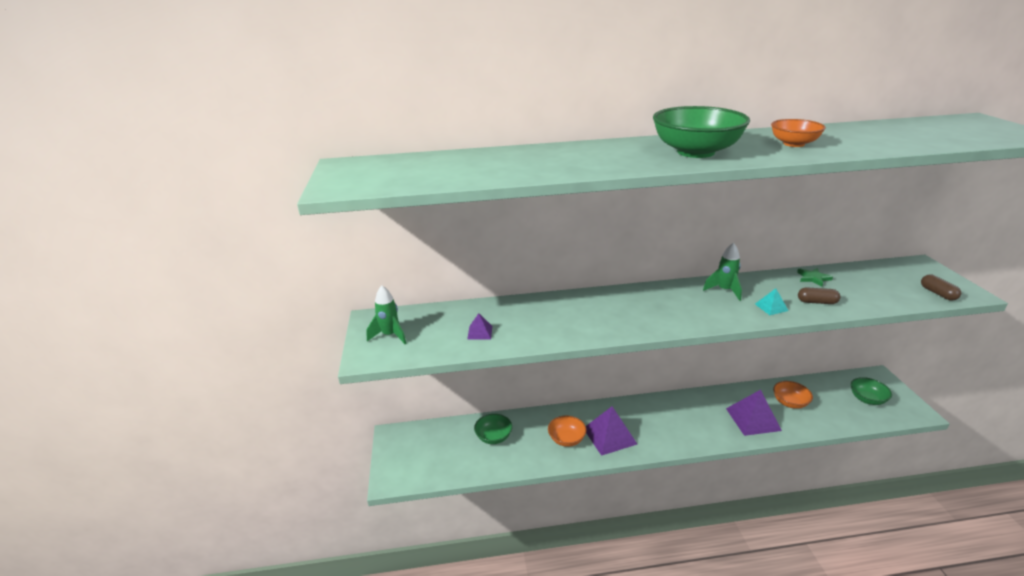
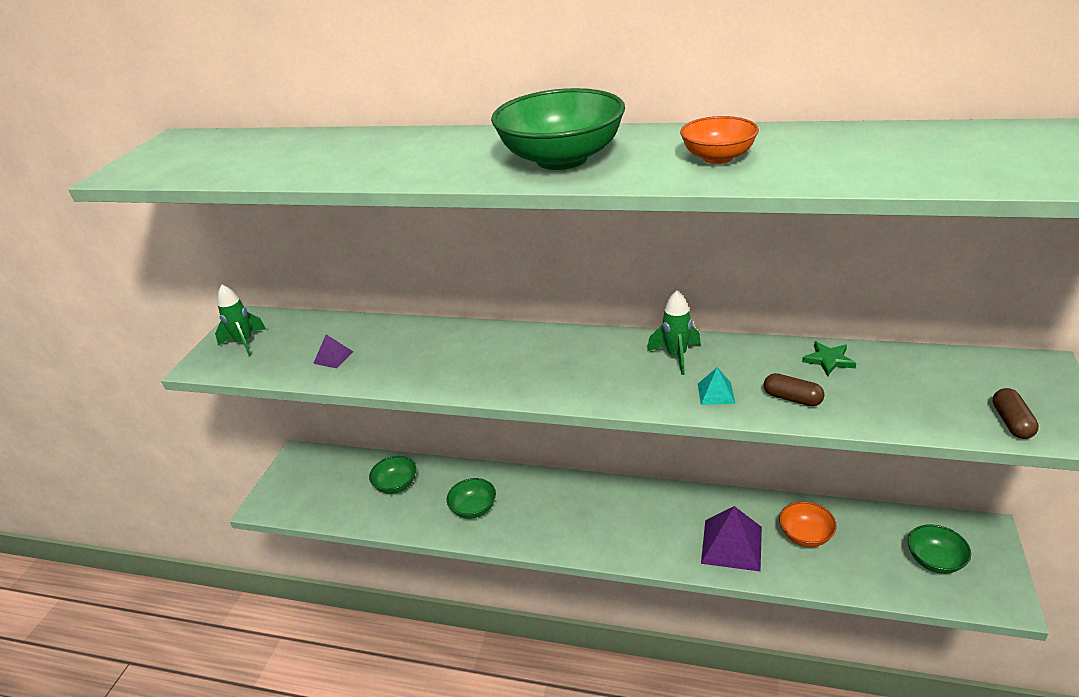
camera: 25 degrees right, 5 degrees up
(566, 439) = (474, 509): orange bowl -> green bowl
(609, 436) = (527, 518): purple pyramid -> none

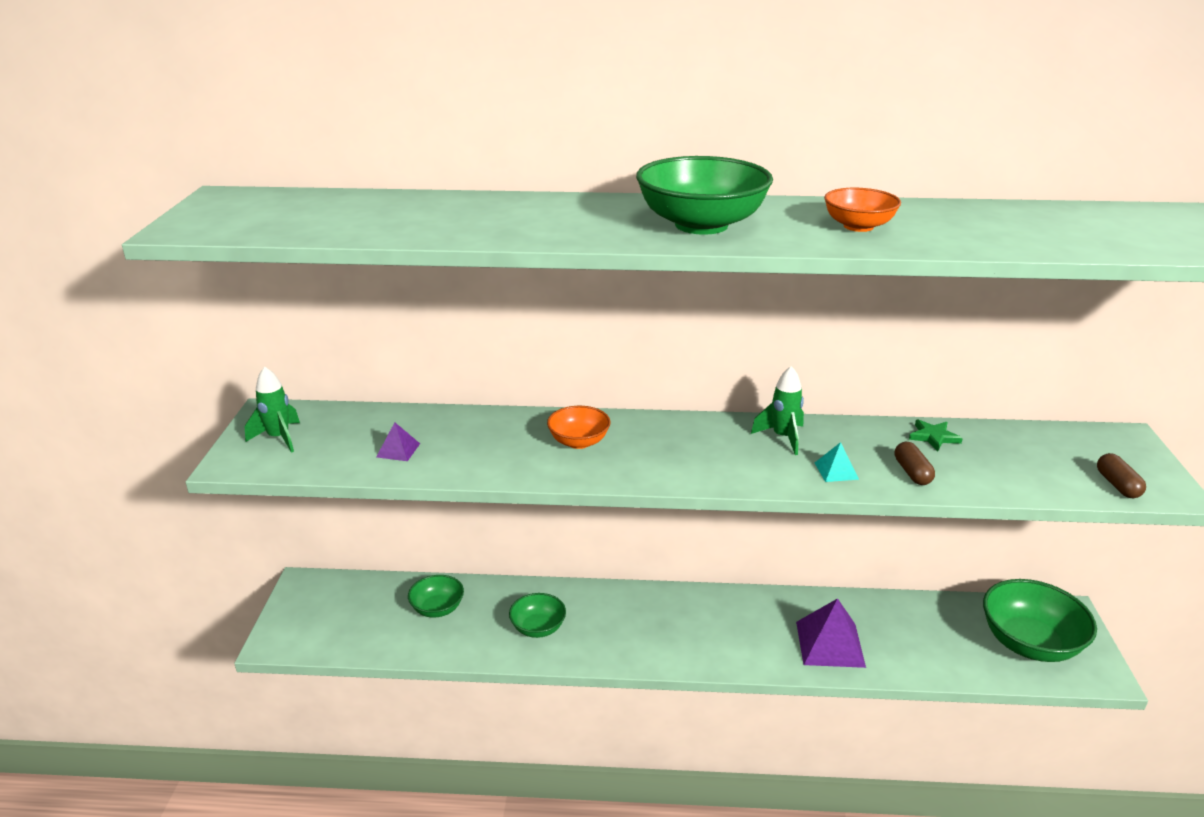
camera: 15 degrees left, 5 degrees down
(792, 398) = (912, 472): brown capsule -> brown capsule turned 60 degrees clockwise
(805, 535) = (901, 629): orange bowl -> orange bowl (579, 442)
(934, 560) = (1030, 643): green bowl -> green bowl, size x1.80

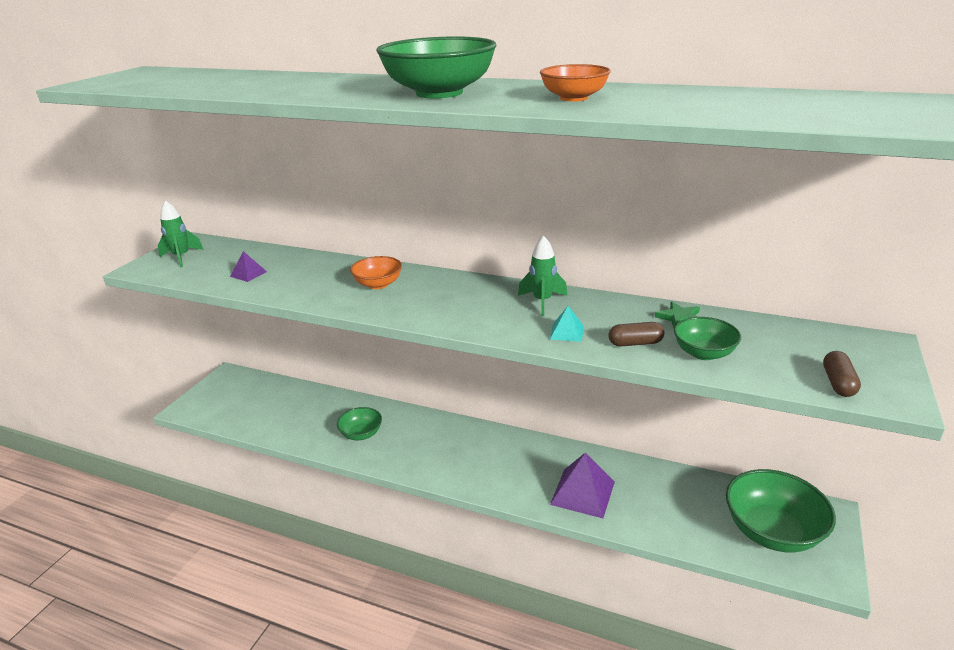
camera: 20 degrees right, 0 degrees up
(437, 608) = (301, 407): green bowl -> green bowl (703, 353)
(912, 472) = (635, 343): brown capsule -> brown capsule turned 75 degrees clockwise

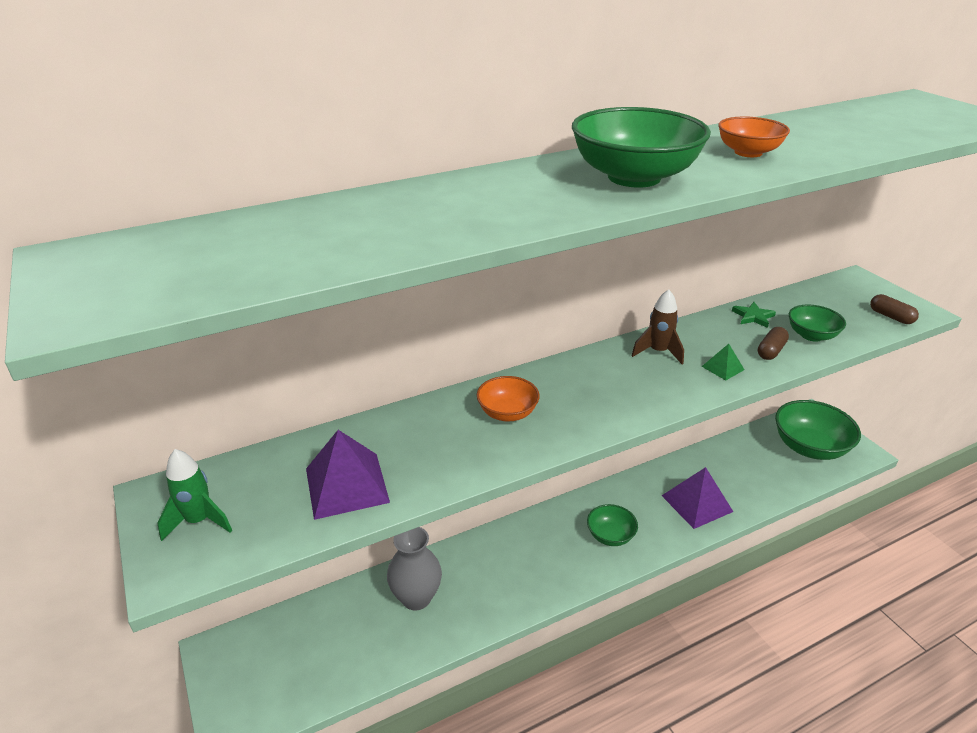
camera: 50 degrees left, 5 degrees up
(248, 274) = (347, 485): purple pyramid -> purple pyramid, size x2.00
(330, 415) = (416, 597): none -> grey vase
(361, 434) = (476, 591): green bowl -> green bowl (610, 536)
(542, 301) = (658, 352): green rocket -> brown rocket
(567, 332) = (722, 368): turquoise pyramid -> green pyramid

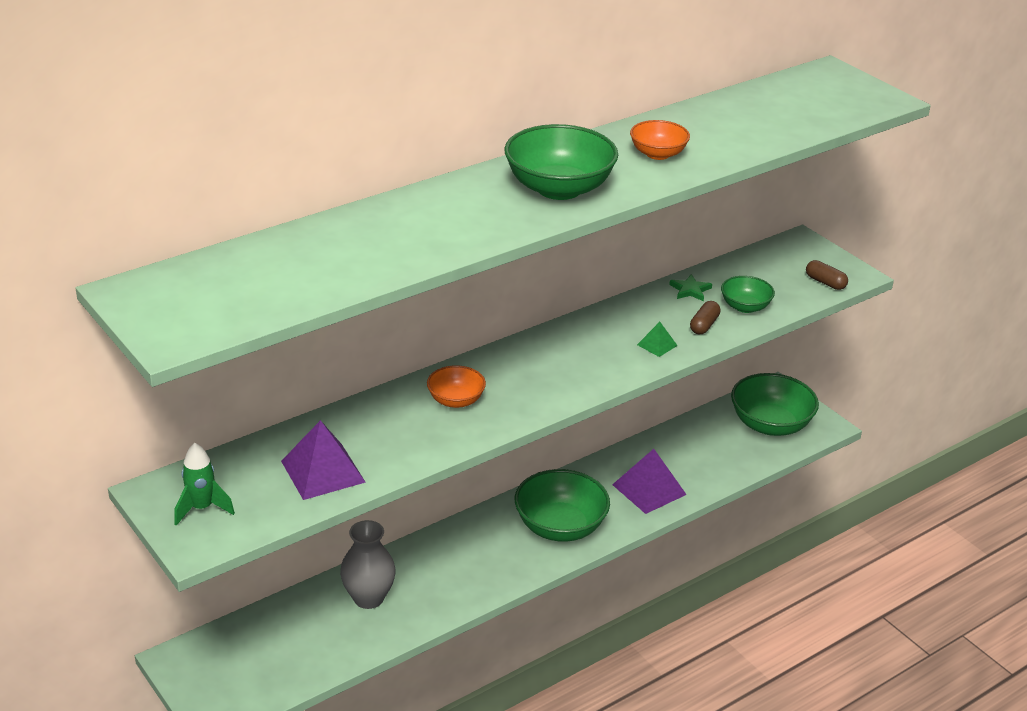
camera: 10 degrees left, 0 degrees up
(610, 536) = (560, 527): green bowl -> green bowl, size x1.80
(658, 352) = (595, 333): brown rocket -> none

